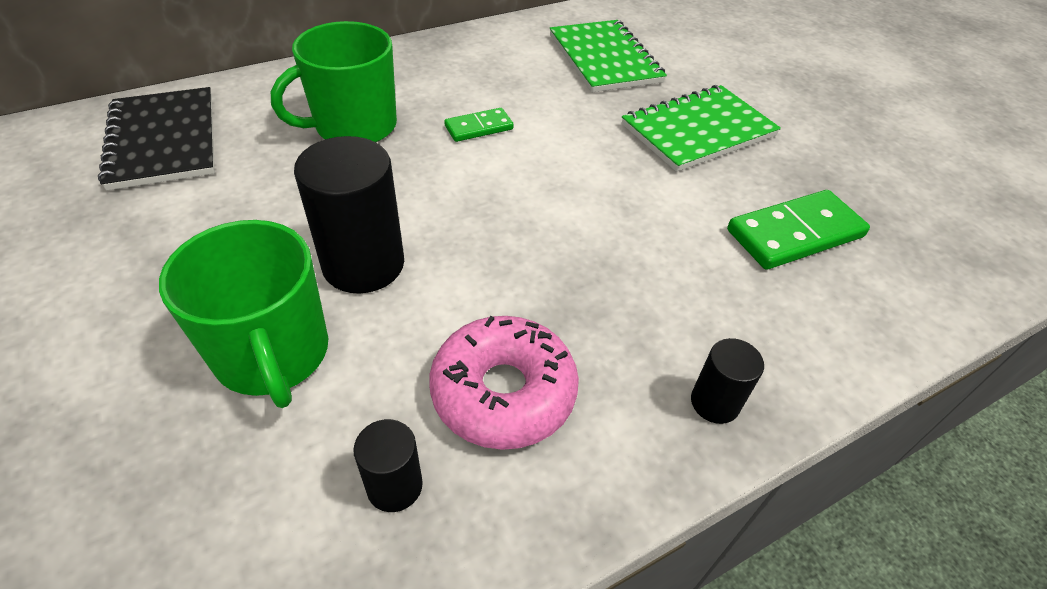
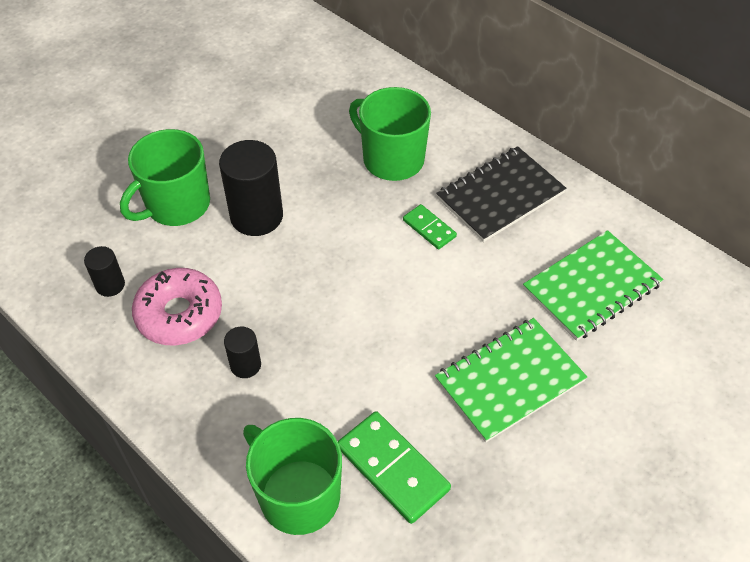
camera: 75 degrees right, 5 degrees up
(163, 140) = (329, 79): black notebook -> black notebook (500, 196)
(698, 130) = (509, 380): green notebook -> green notebook turned 75 degrees counterclockwise
(714, 402) = (201, 426): black cylinder -> black cylinder (245, 365)
(828, 321) = (298, 495): none -> green mug

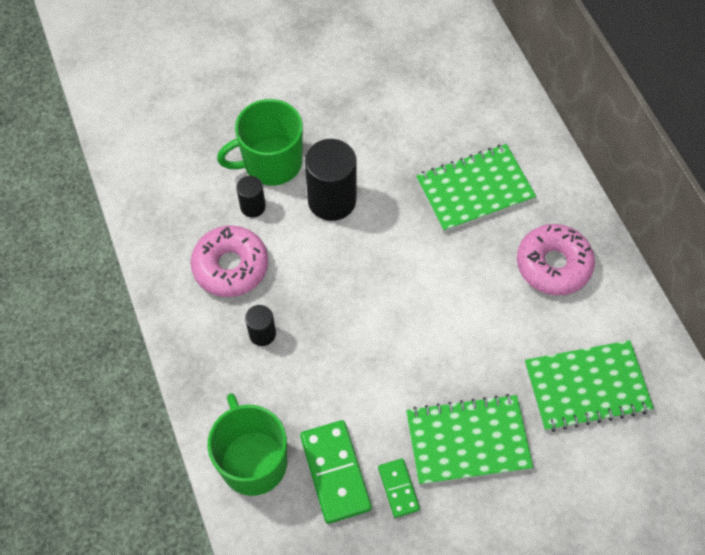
camera: 25 degrees right, 10 degrees up
(110, 285) = (188, 217): black cylinder -> black cylinder (253, 206)
(392, 159) = (474, 189): green mug -> green notebook
(429, 228) = (473, 271): green domino -> green domino (398, 488)
(500, 196) = (553, 265): black notebook -> pink donut

